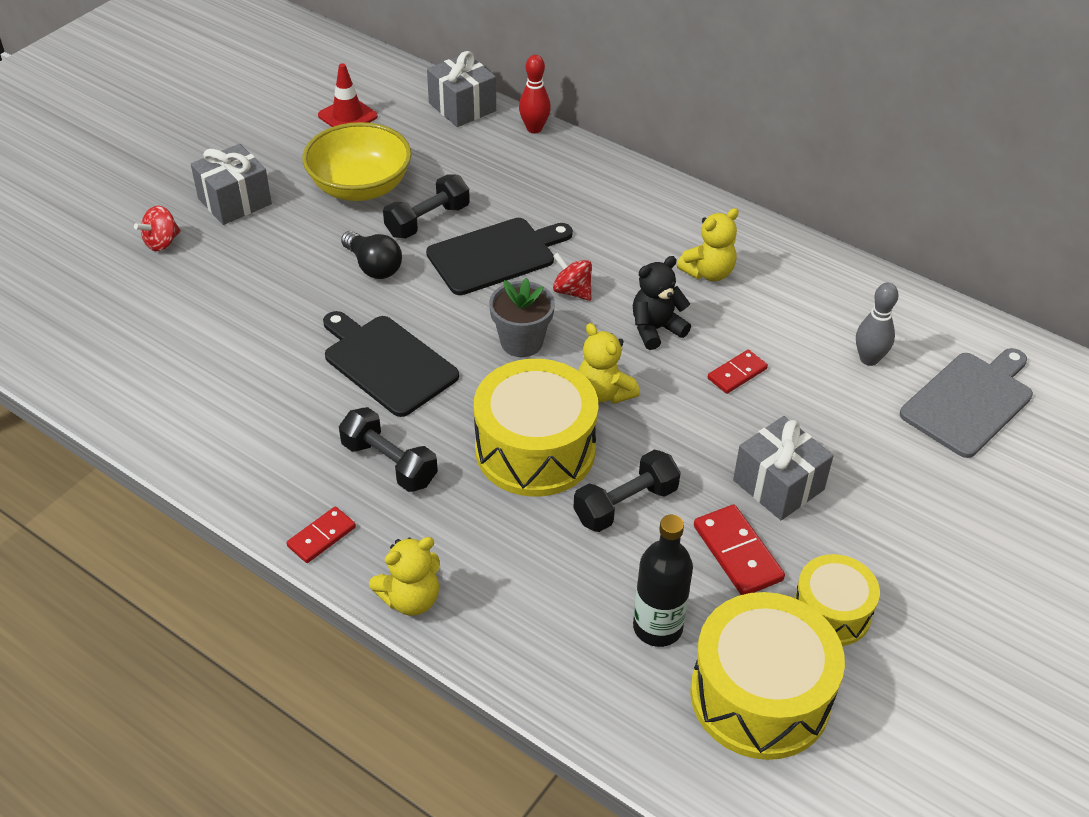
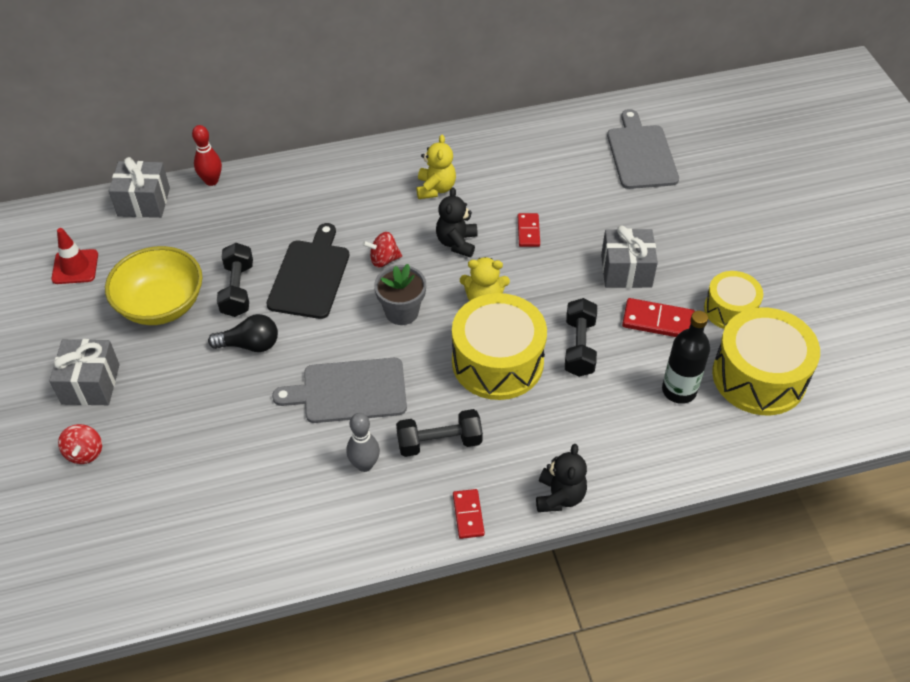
camera: 50 degrees left, 5 degrees up
(387, 363) = (349, 391): black cutting board -> grey cutting board
(410, 599) = (559, 496): yellow teddy bear -> black teddy bear
(869, 359) = (572, 170): grey bowling pin -> grey bowling pin (364, 465)

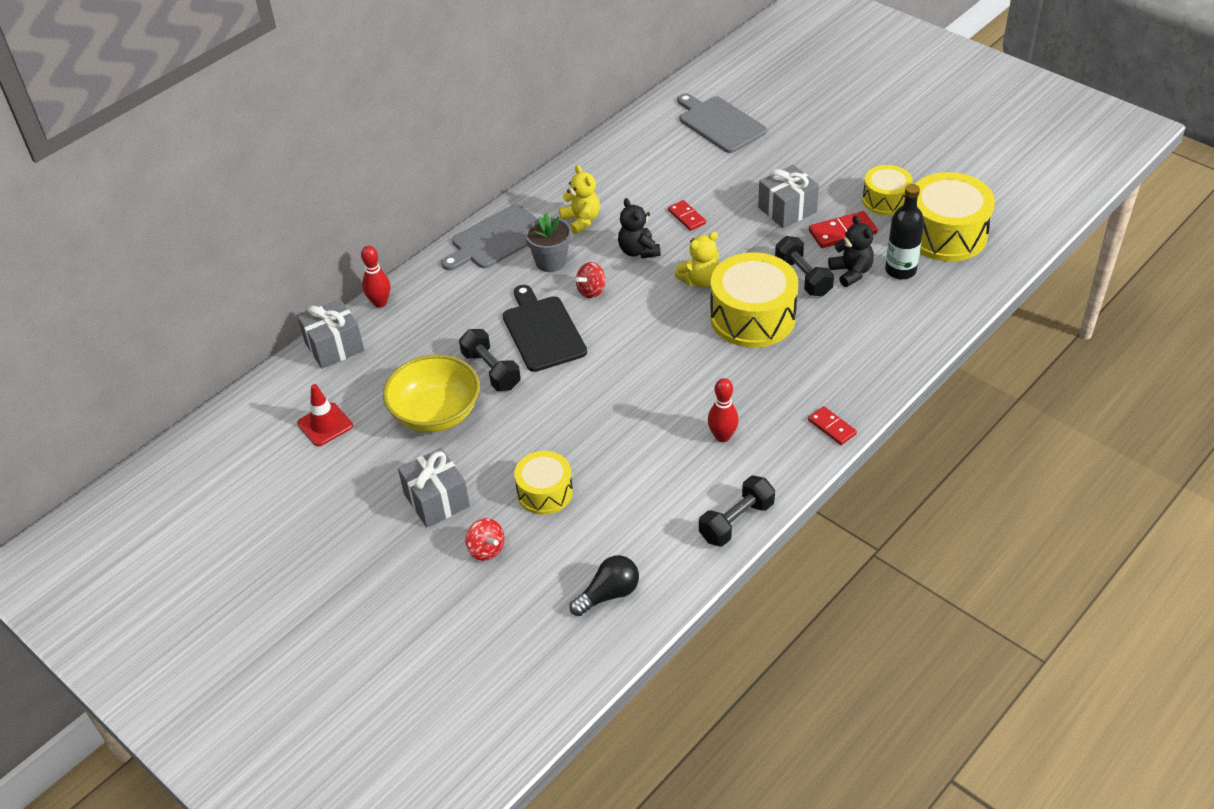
camera: 30 degrees left, 5 degrees down
(175, 428) = (545, 492): none -> yellow drum
(250, 345) = (544, 403): black light bulb -> black light bulb (608, 594)
(349, 391) = (659, 394): grey cutting board -> grey cutting board (496, 239)
(364, 465) = (722, 436): grey bowling pin -> red bowling pin
(402, 312) = (644, 320): grey flower pot -> grey flower pot (551, 261)
(439, 442) = (763, 392): black dumbbell -> black dumbbell (736, 521)
(559, 496) = (884, 381): black teddy bear -> black teddy bear (851, 272)

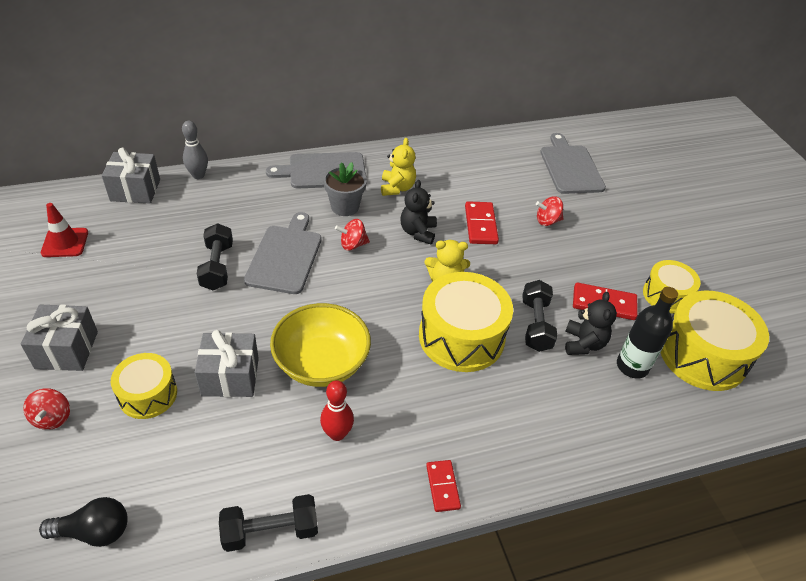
camera: 25 degrees right, 0 degrees up
(380, 303) = (198, 175): red bowling pin -> grey bowling pin
(436, 414) = (144, 278): yellow bowl -> yellow bowl (321, 363)
(542, 331) = (285, 256): black cutting board -> grey cutting board
(686, 217) = (480, 225): red domino -> red domino, size x1.52
(740, 184) = (547, 221): none -> red spinning top
(787, 209) = (570, 260): grey gift -> grey gift (230, 377)

